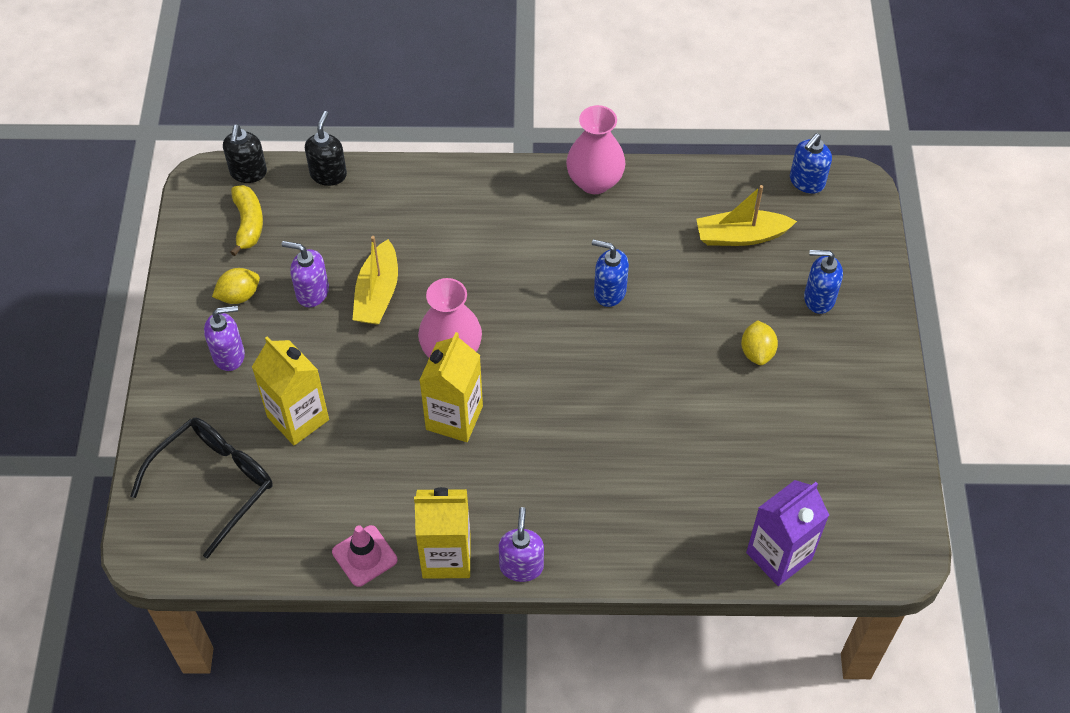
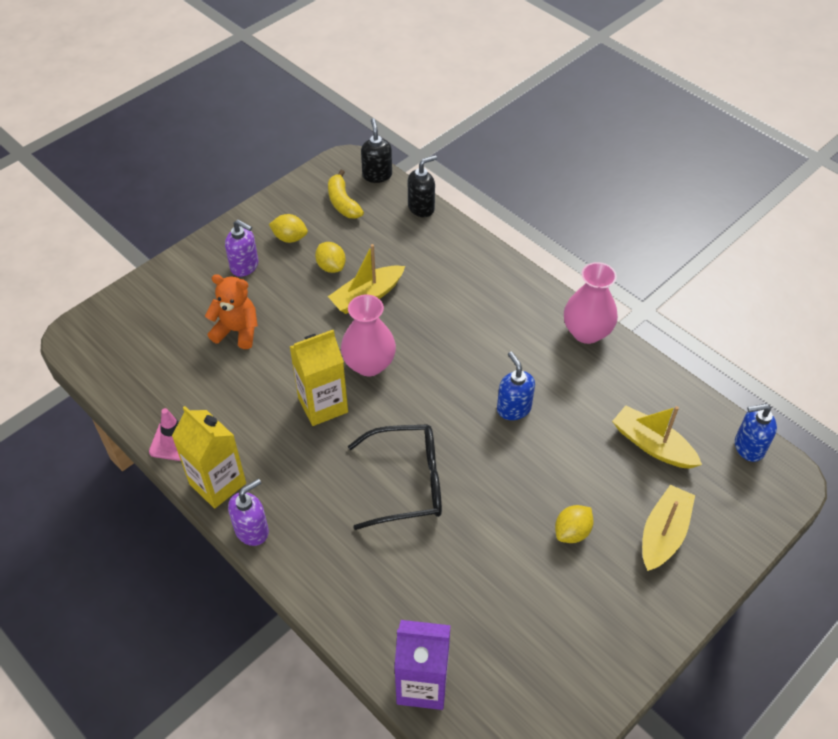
camera: 45 degrees right, 5 degrees down
(215, 483) = (152, 330): black glasses -> black glasses (408, 483)
(248, 173) = (377, 175): black soap dispenser -> black soap dispenser turned 120 degrees clockwise
(248, 224) = (343, 203): yellow banana -> yellow banana turned 120 degrees clockwise
(298, 418) = (237, 331): yellow carton -> orange teddy bear
(312, 292) = (331, 267): purple soap dispenser -> yellow lemon
(818, 298) = (663, 534): blue soap dispenser -> yellow boat

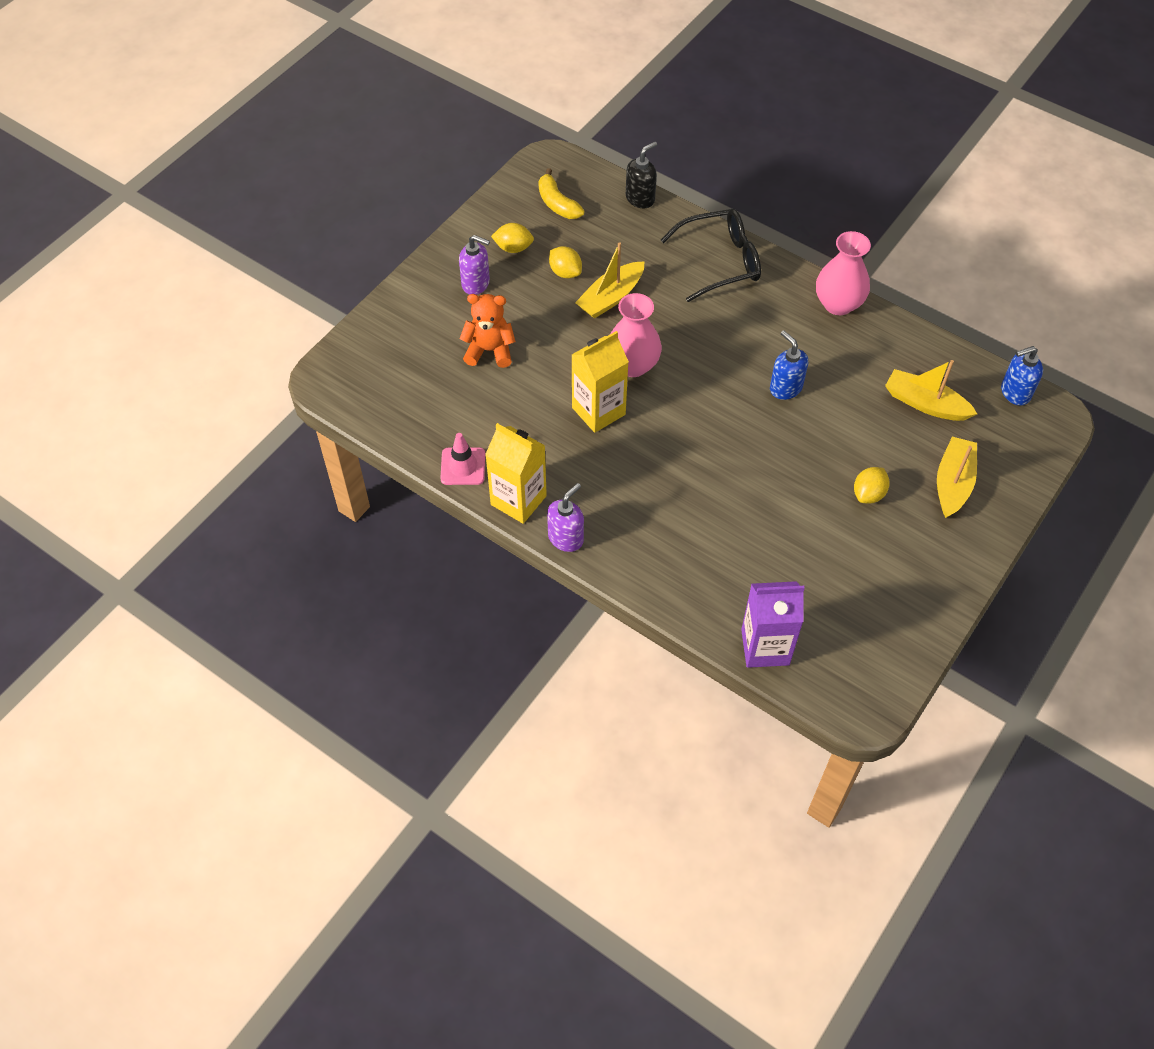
camera: 10 degrees left, 5 degrees up
(377, 175) = (584, 169): black soap dispenser -> none
(408, 483) = (702, 472): black glasses -> black glasses (721, 261)

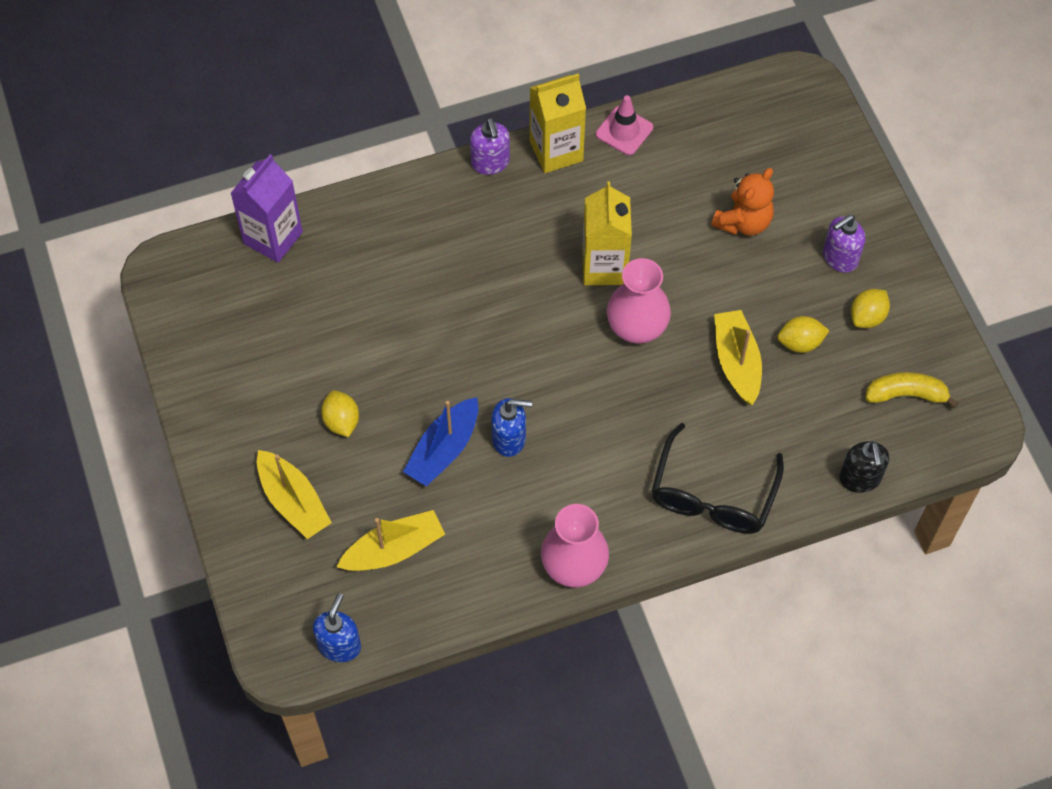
camera: 125 degrees right, 5 degrees up
(829, 420) = (444, 449): none -> blue boat

